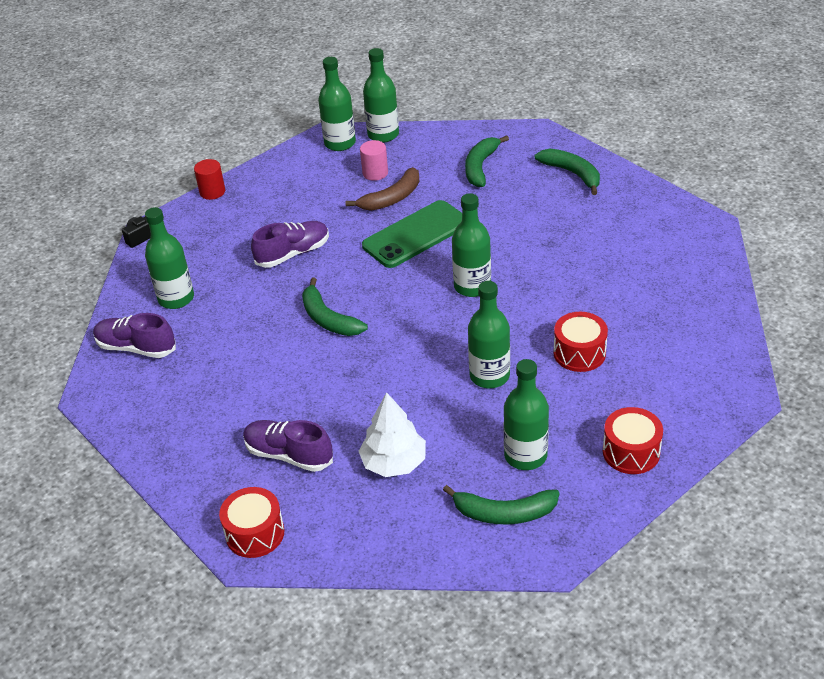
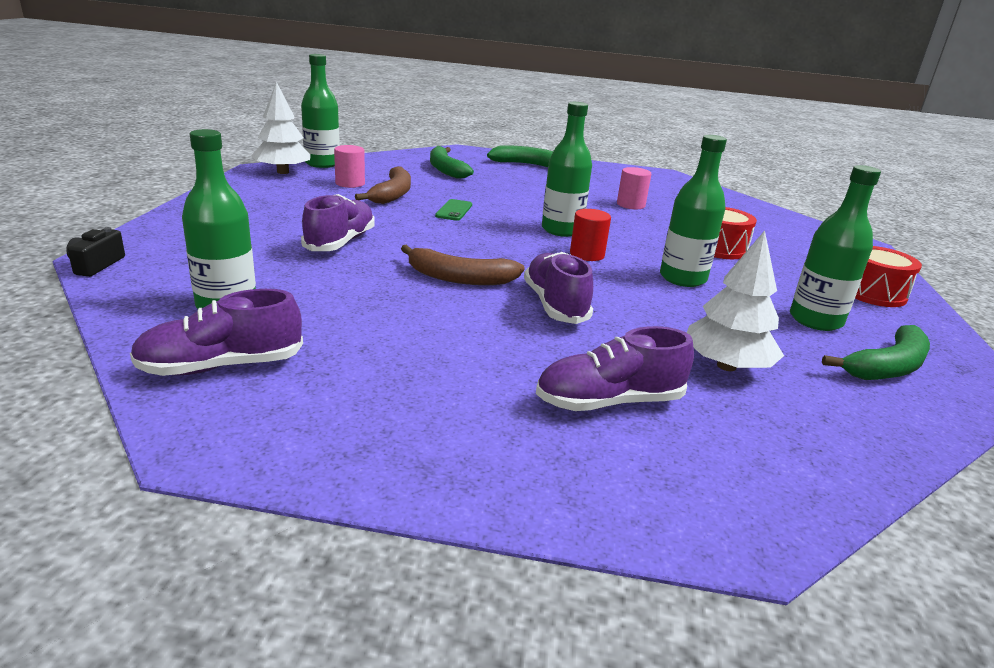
camera: 45 degrees left, 15 degrees down
(212, 192) = (164, 217): red cylinder -> red cylinder (587, 254)
(255, 533) = (713, 506): red drum -> none
(328, 319) = (459, 278): green banana -> brown banana
(340, 143) = (283, 172): green bottle -> white tree
(358, 368) = (555, 305): none -> purple shoe
(416, 234) = (454, 210): green phone -> green phone, size x0.45
(588, 268) = (630, 205): none -> pink cylinder

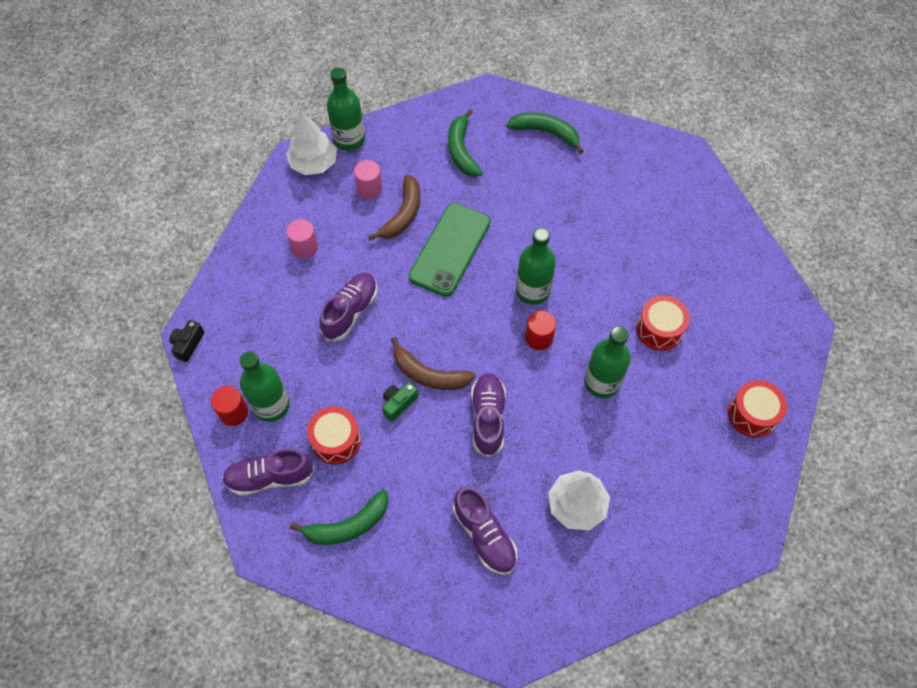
camera: 15 degrees right, 35 degrees up
(162, 313) = (233, 412): none -> red cylinder
(335, 329) = (336, 441): none -> red drum
(424, 298) = (398, 403): none -> green camera
(454, 210) = (450, 249): green phone -> green phone, size x2.23
(609, 402) = (484, 535): purple shoe -> purple shoe turned 120 degrees counterclockwise
(630, 205) = (617, 235): pink cylinder -> pink cylinder (304, 247)
(815, 320) = (676, 452): green bottle -> none
(887, 367) = (691, 517): green banana -> green banana (348, 525)

